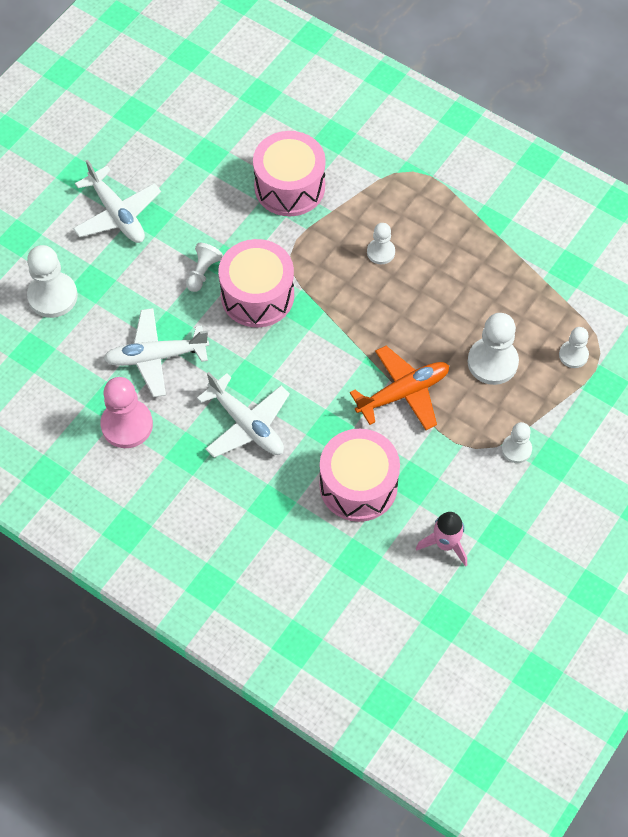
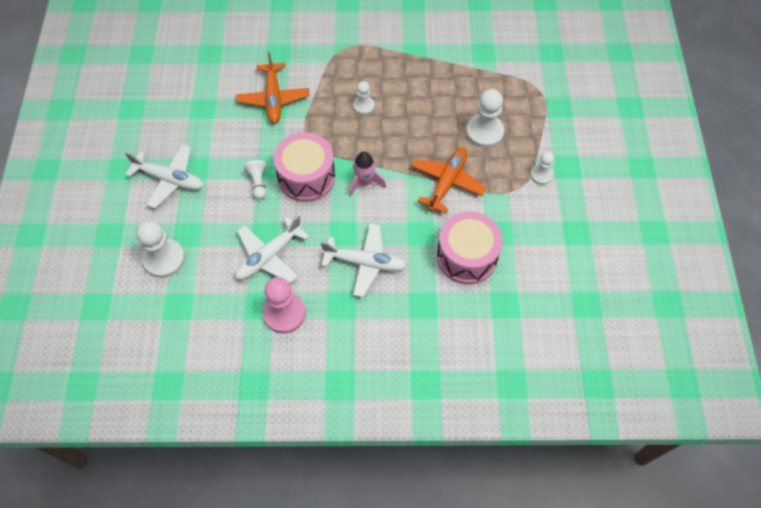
camera: 35 degrees left, 0 degrees up
(289, 187) = (273, 98): pink drum -> orange plane
(445, 544) = (548, 259): pink rocket -> pink rocket (365, 182)
(573, 355) = (527, 101): white pawn -> none

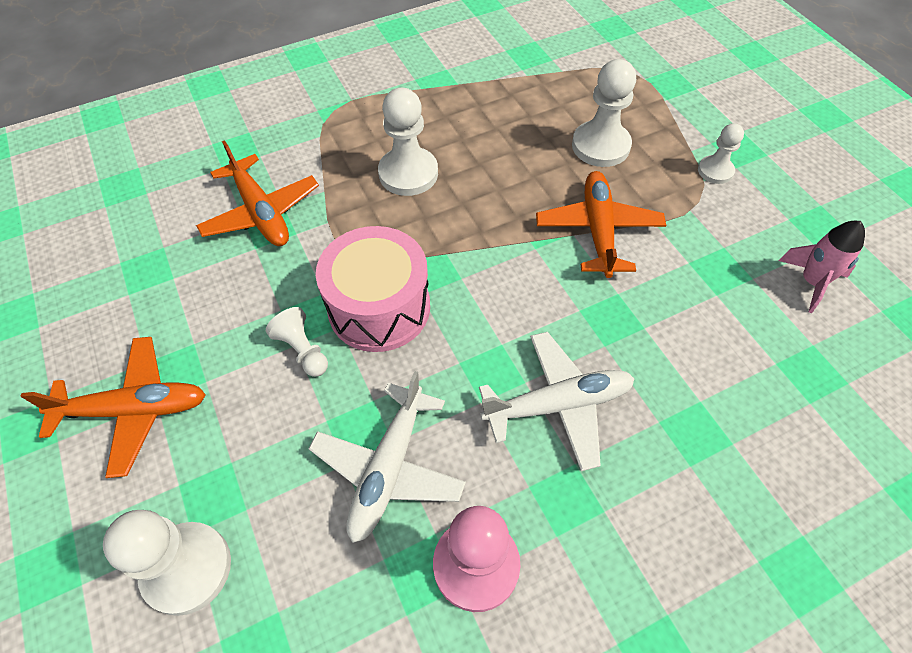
camera: 25 degrees left, 5 degrees down
(169, 179) = (134, 410): white plane -> orange plane
(363, 106) = (408, 173): white pawn -> white pawn, size x1.72
(365, 182) = (477, 278): pink rocket -> pink rocket (811, 282)
(467, 256) = (703, 324): pink drum -> none

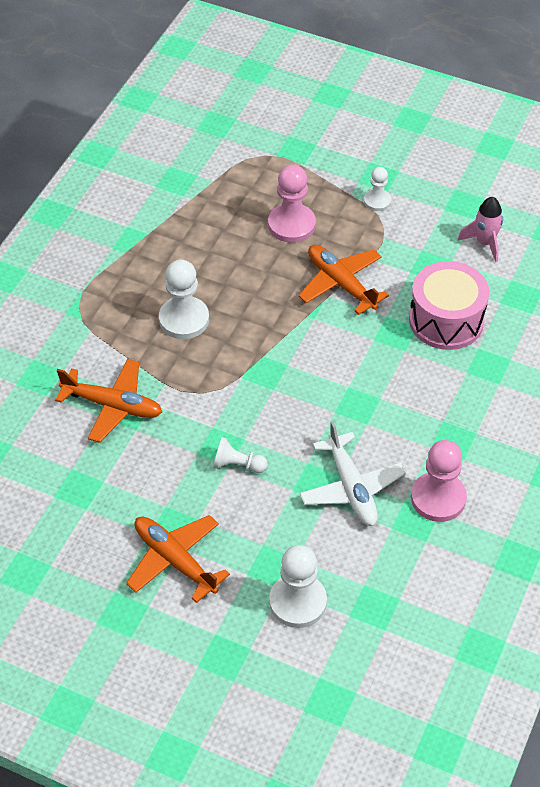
camera: 40 degrees left, 5 degrees down
(134, 410) = (175, 560): orange plane -> orange plane turned 90 degrees counterclockwise
(379, 307) = (256, 412): pink drum -> pink drum (446, 320)
(558, 404) = (408, 397): white plane -> none
(600, 146) = (291, 225): white pawn -> pink pawn

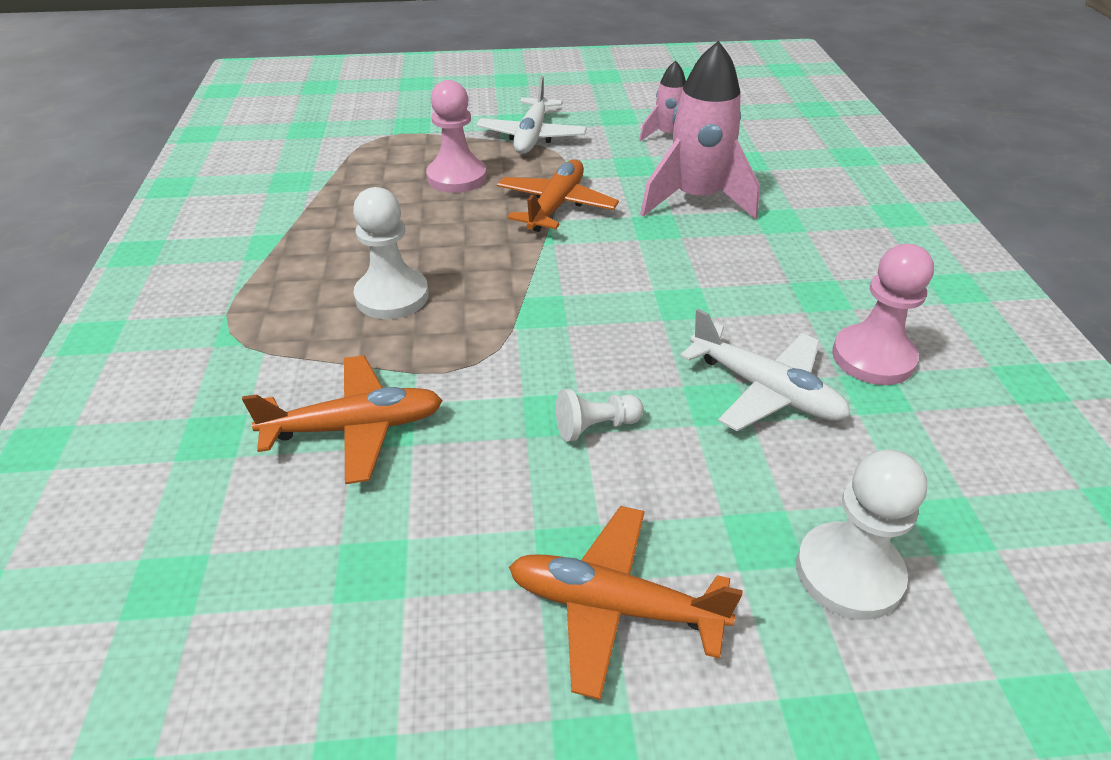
camera: 30 degrees left, 10 degrees down
(341, 284) = (556, 206): orange plane -> orange plane turned 90 degrees clockwise
(377, 201) = (532, 137): white pawn -> white plane
(446, 320) = (696, 199): pink drum -> pink rocket

